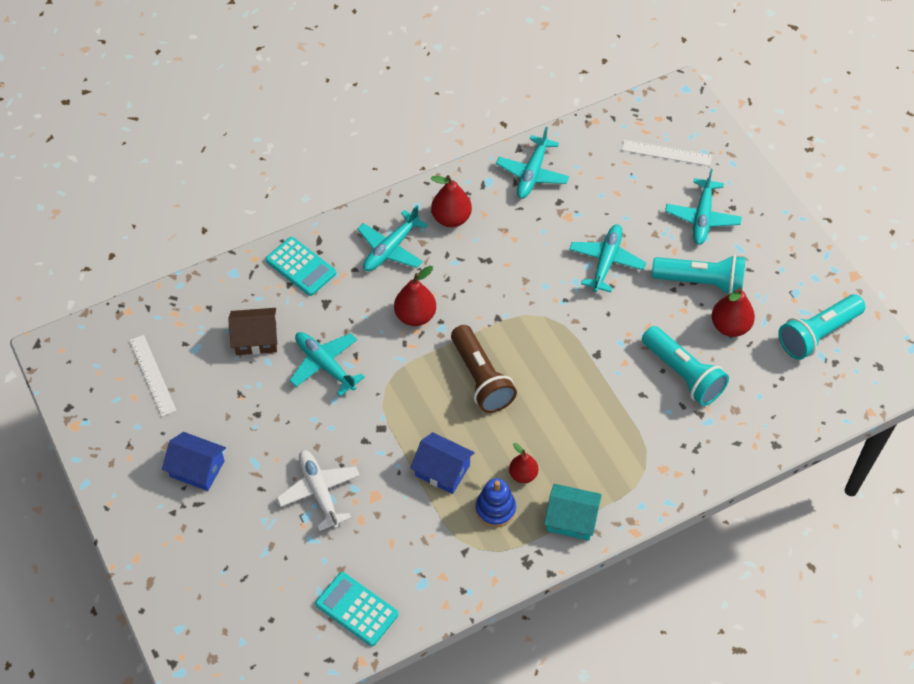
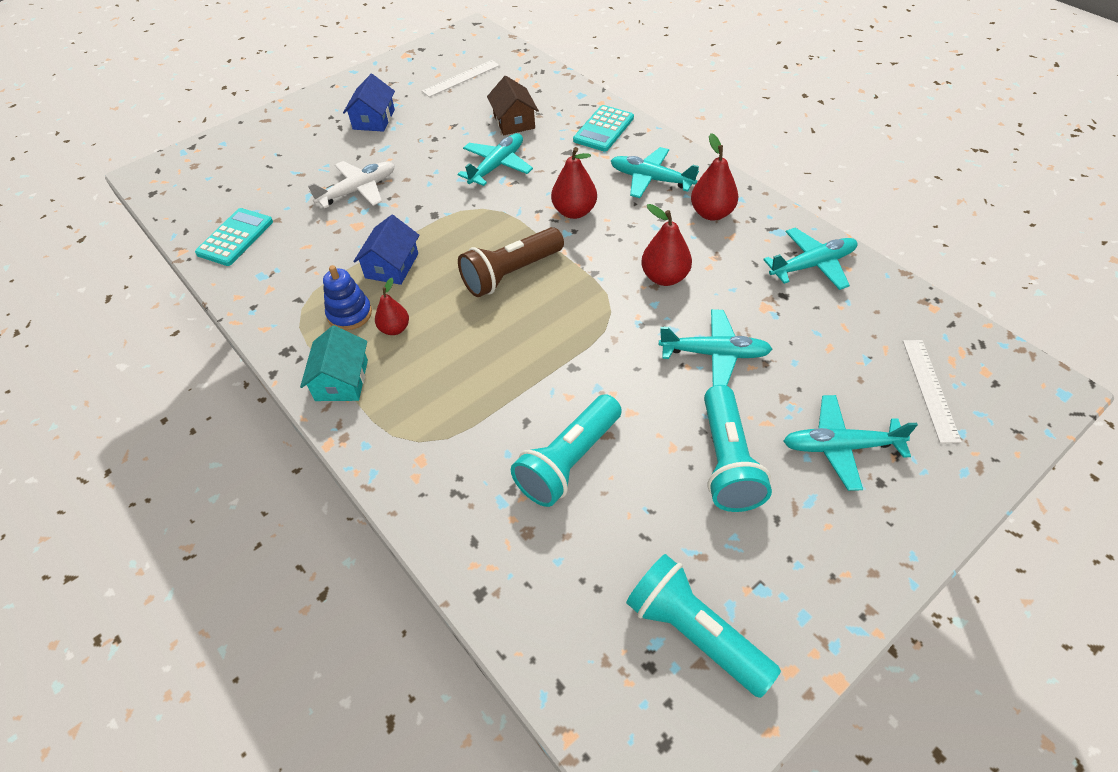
camera: 80 degrees right, 5 degrees down
(532, 173) = (812, 265): turquoise plane -> turquoise plane turned 150 degrees clockwise
(730, 326) = (665, 507): red pear -> red pear (664, 277)

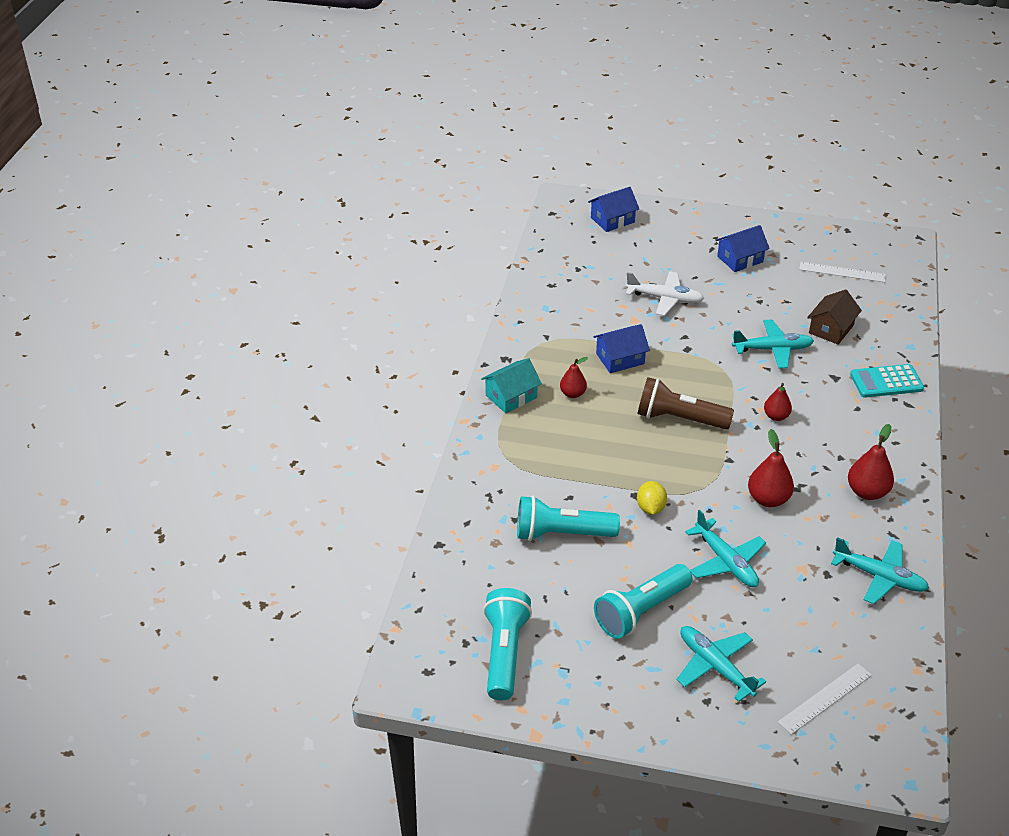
camera: 50 degrees right, 10 degrees down
(220, 161) = (612, 220): none -> blue house
(235, 237) = (560, 274): turquoise calculator -> none
(349, 314) = (561, 366): blue stacking toy -> none
(574, 212) = (776, 416): red pear -> red pear, size x0.65
(600, 366) = (650, 508): none -> yellow lemon
(651, 179) = (862, 439): turquoise plane -> none

